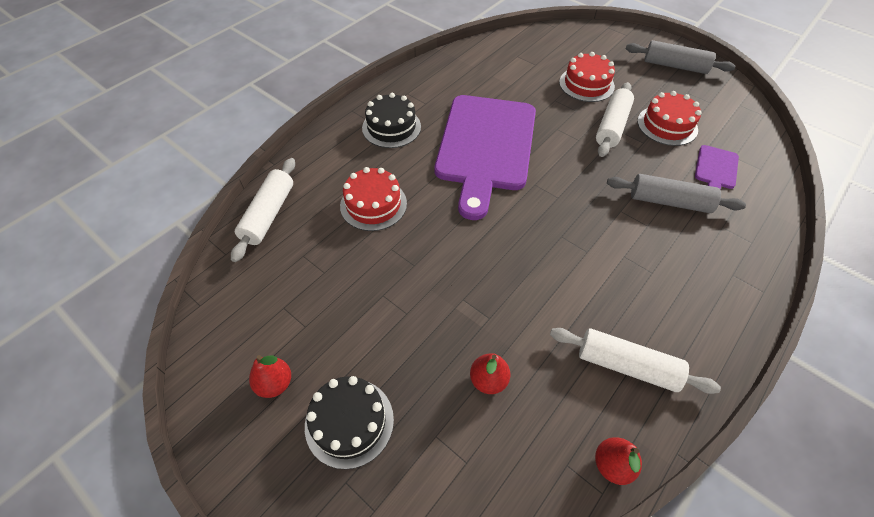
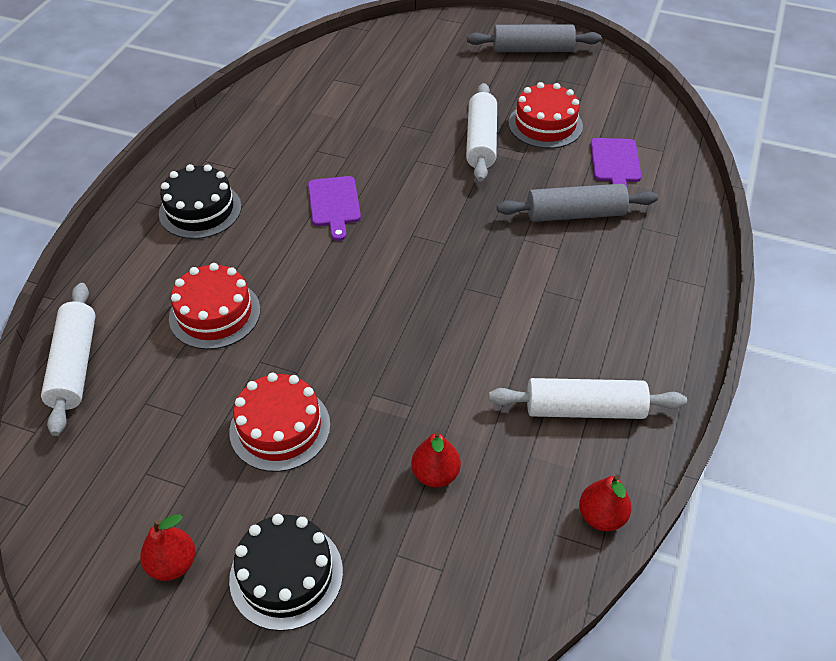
camera: 20 degrees left, 5 degrees down
(485, 146) = (334, 204): purple cutting board -> purple cutting board, size x0.41
(586, 84) = (433, 96): red cake -> red cake (280, 428)

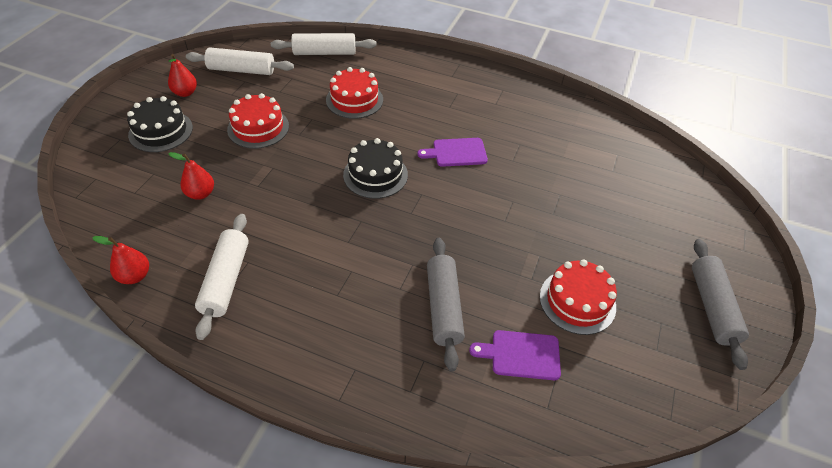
camera: 90 degrees right, 0 degrees up
(200, 210) = (450, 90): black cake -> black cake (375, 175)
(481, 141) = (544, 247): white rolling pin -> white rolling pin (241, 70)

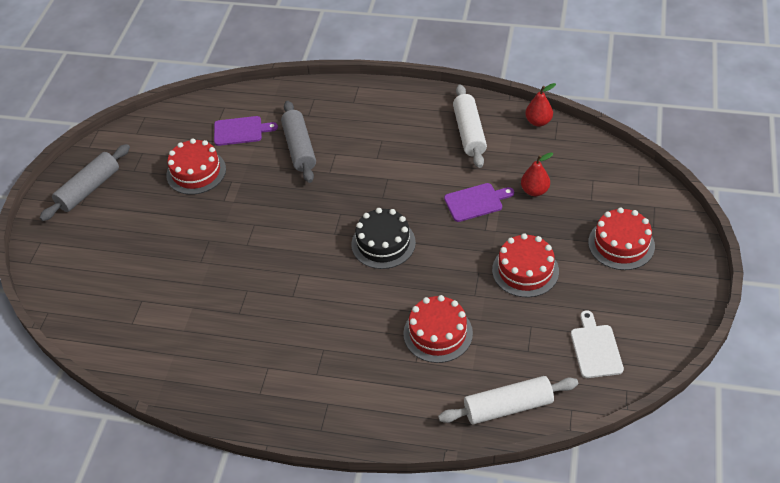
camera: 175 degrees right, 0 degrees up
(161, 131) = (621, 244): black cake -> red cake
(185, 93) = (635, 298): red pear -> none
(241, 70) = (595, 348): white rolling pin -> white cutting board
(457, 152) = (306, 286): purple cutting board -> purple cutting board (476, 202)
(712, 307) = (89, 189): grey rolling pin -> grey rolling pin turned 45 degrees clockwise

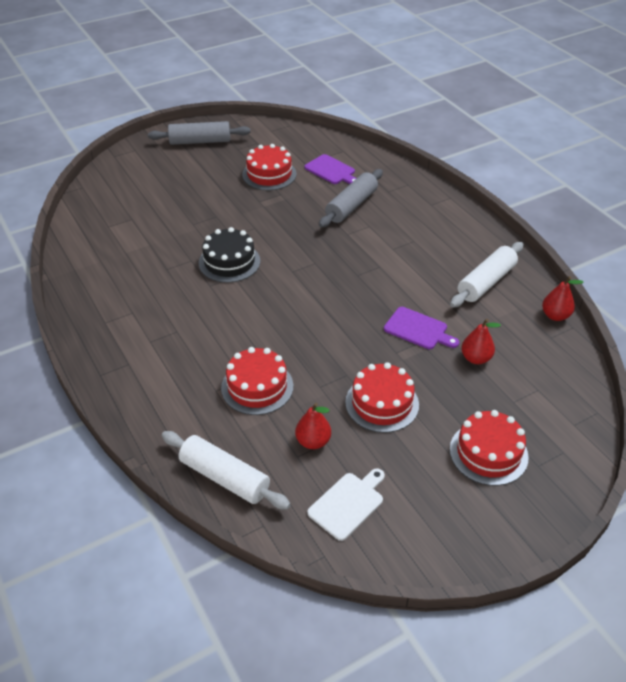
camera: 45 degrees right, 5 degrees down
(383, 243) = (312, 302): black cake -> black cake (229, 262)
(523, 333) = (313, 441): none -> red pear

